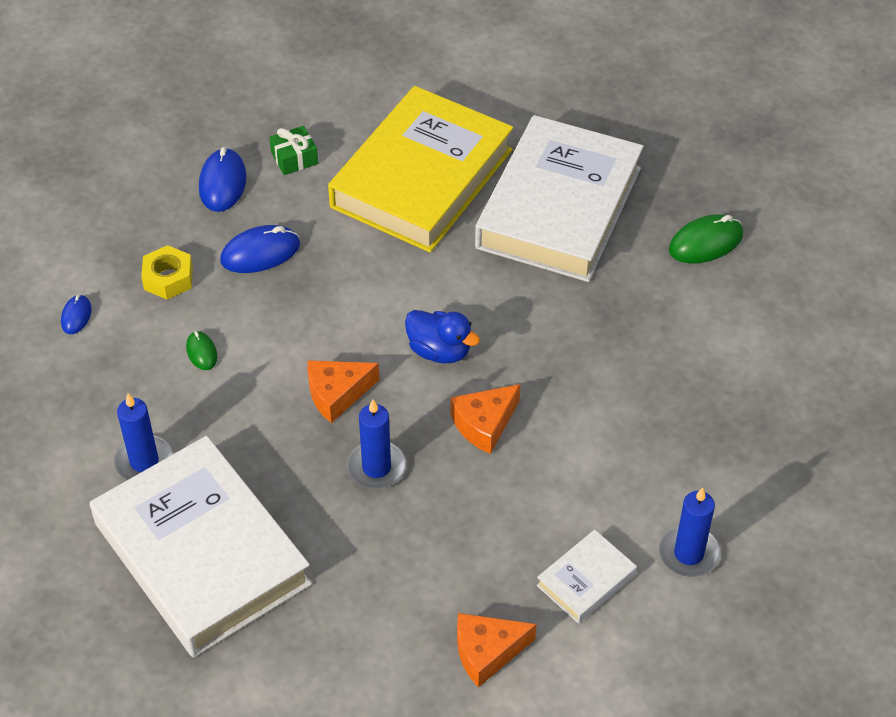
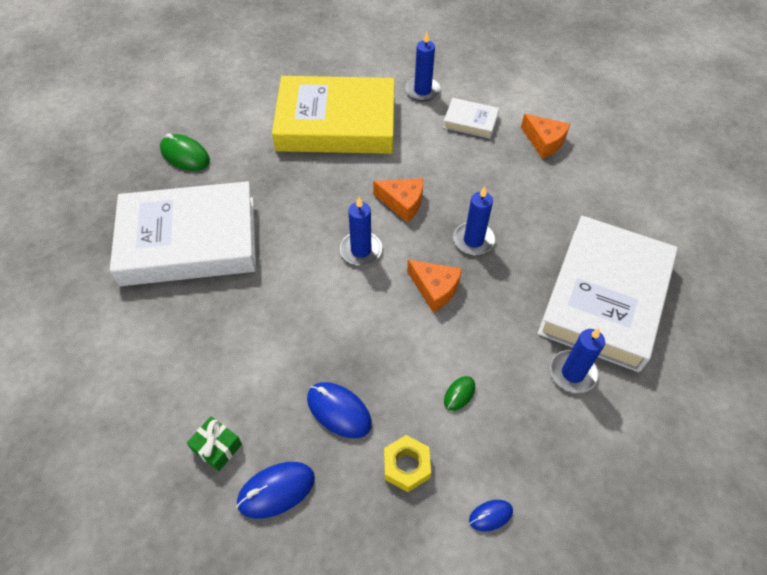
camera: 120 degrees left, 5 degrees up
(422, 178) = (198, 338): yellow book -> yellow book (336, 123)
(439, 351) = (361, 250): blue duck -> blue candle

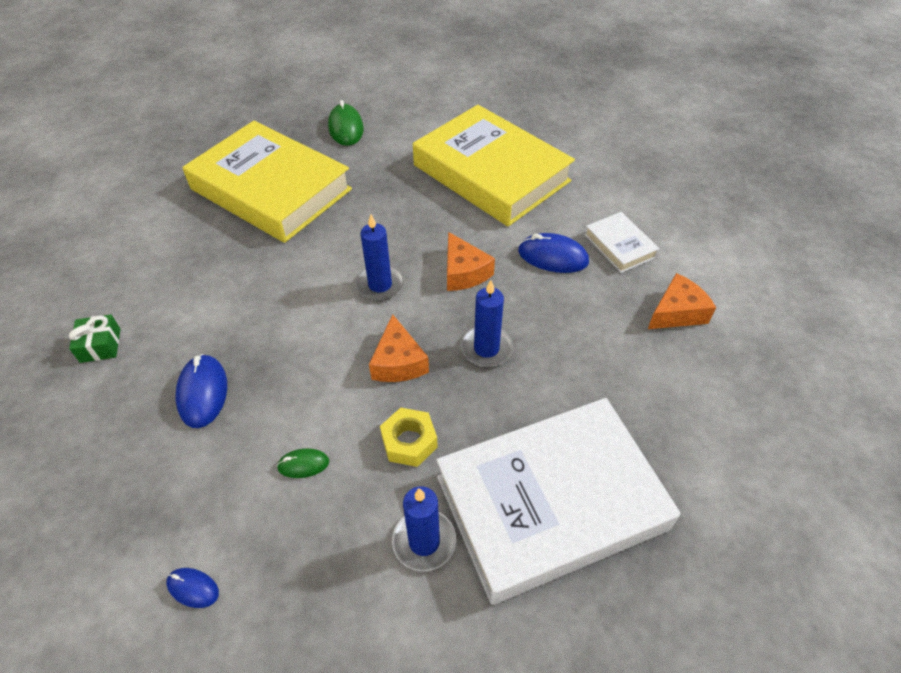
camera: 45 degrees right, 5 degrees down
(189, 240) = (271, 189): white book -> yellow book
(276, 490) = (91, 410): blue mouse -> blue mouse (553, 257)
(406, 466) = (190, 481): yellow nut -> yellow nut (409, 442)
(422, 91) = (605, 192): blue candle -> none
(544, 142) = (677, 312): orange cheese -> orange cheese turned 120 degrees counterclockwise

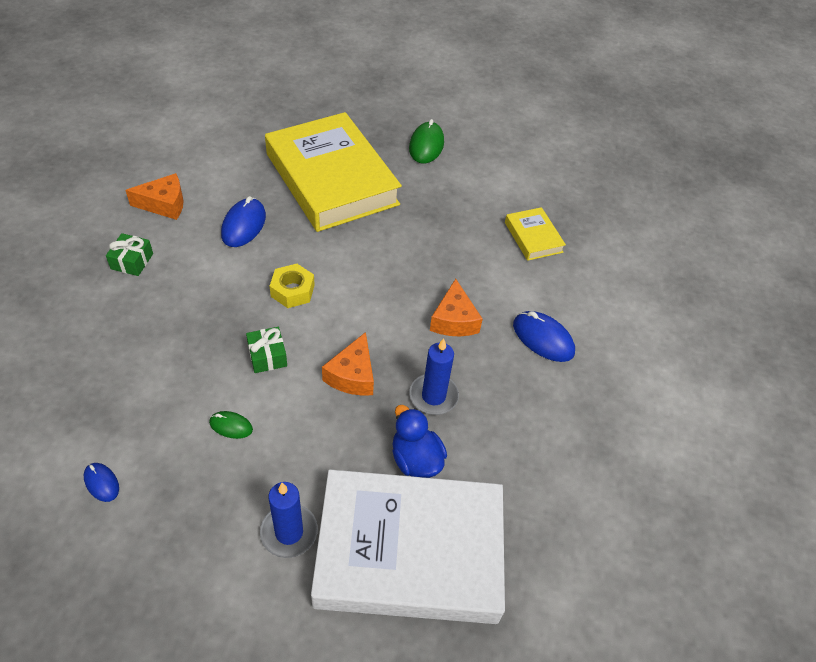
camera: 20 degrees right, 0 degrees up
(203, 393) = (186, 333): blue mouse -> blue mouse (244, 225)
(302, 379) = (267, 356): none -> green gift
(380, 285) = (375, 301): blue candle -> none
(409, 442) = (323, 446): yellow nut -> yellow nut (292, 291)
(491, 173) = (533, 237): yellow book -> yellow book, size x0.43
(505, 414) = (416, 459): none -> blue duck
(619, 246) = (613, 354): white book -> none
(677, 312) = (628, 439): orange cheese -> orange cheese (164, 204)

